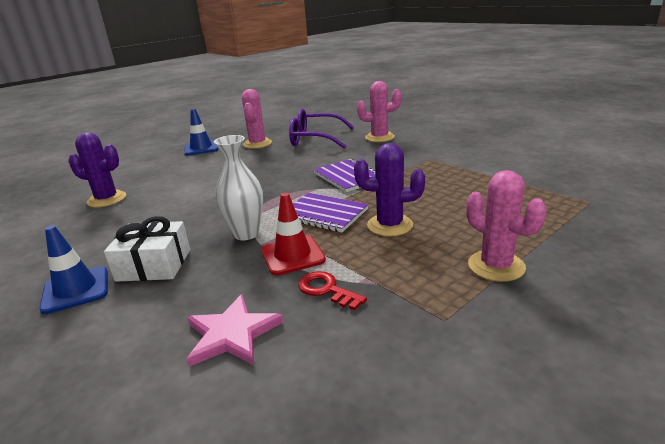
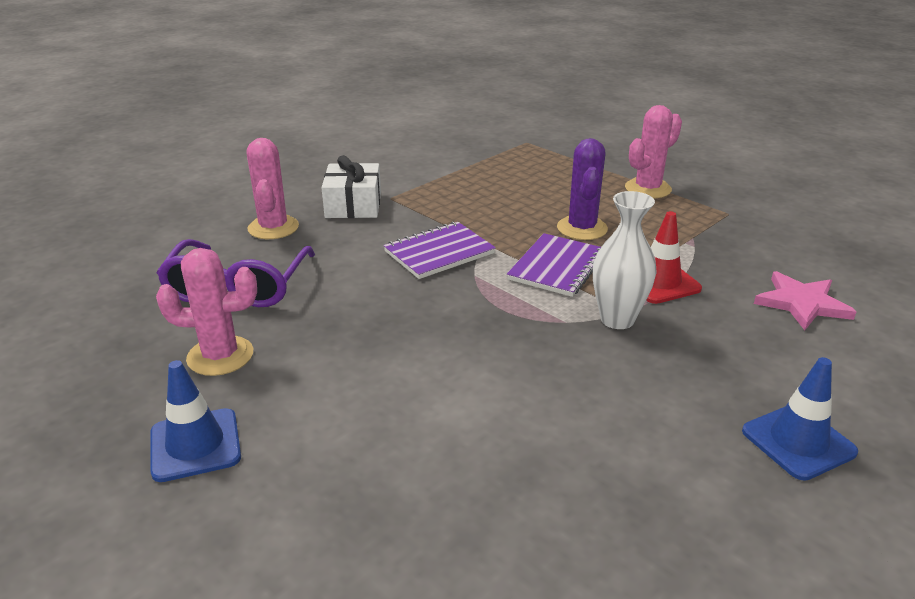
camera: 95 degrees left, 5 degrees up
(107, 199) = (496, 529): purple cactus -> none
(154, 265) = (714, 383): white gift -> white gift (353, 205)
(326, 290) = (714, 260): red key -> none

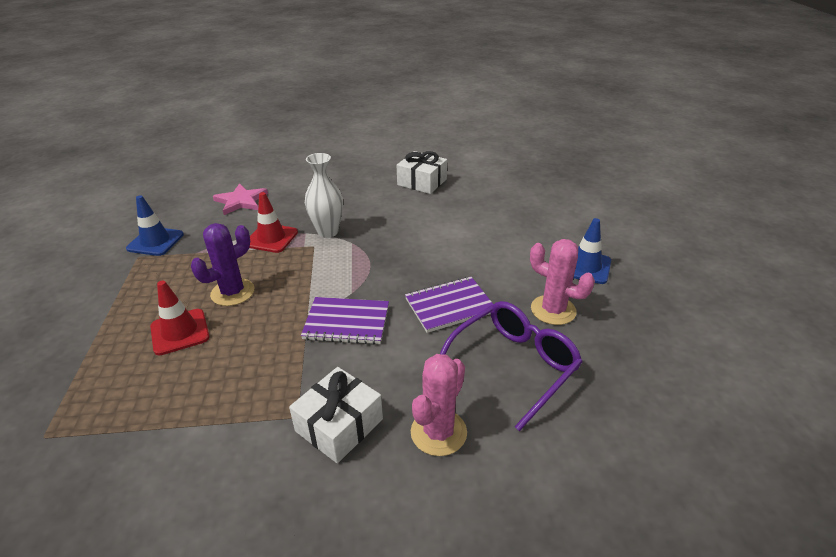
camera: 140 degrees left, 5 degrees up
(557, 267) = (300, 273): purple notebook -> purple notebook (449, 306)
(561, 195) = (180, 332): none -> red traffic cone
(648, 189) = (121, 302): pink cactus -> none
(652, 493) = (422, 182): none -> white gift
(798, 442) = (352, 172): blue traffic cone -> blue traffic cone (155, 241)

